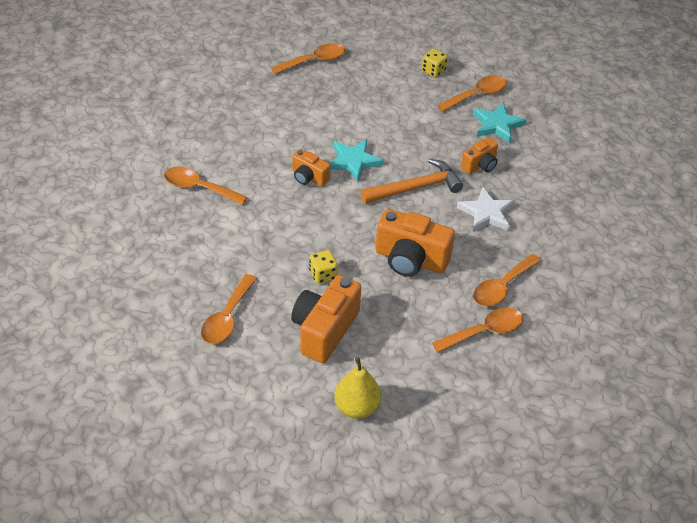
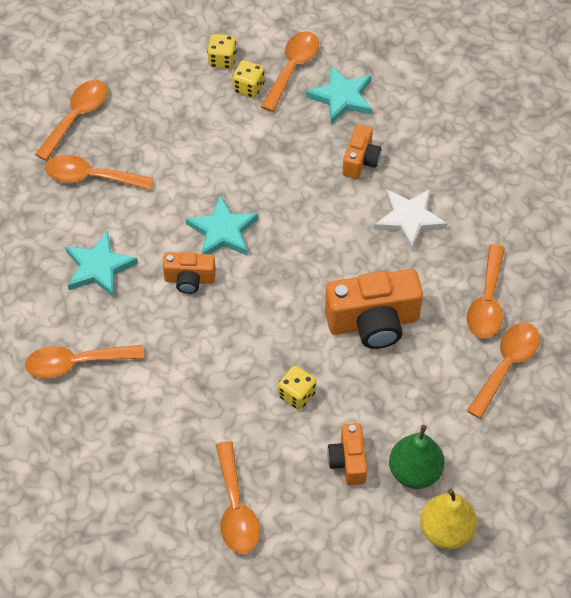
camera: 30 degrees left, 10 degrees up
(258, 144) = (99, 267): none -> turquoise star
(295, 95) = (91, 177): none -> orange spoon
(324, 330) = (348, 461): orange camera -> orange camera, size x0.56
(365, 360) = (415, 472): none -> green pear
(416, 187) = (314, 227): orange hammer -> none
(438, 93) = (248, 88): none -> yellow dice

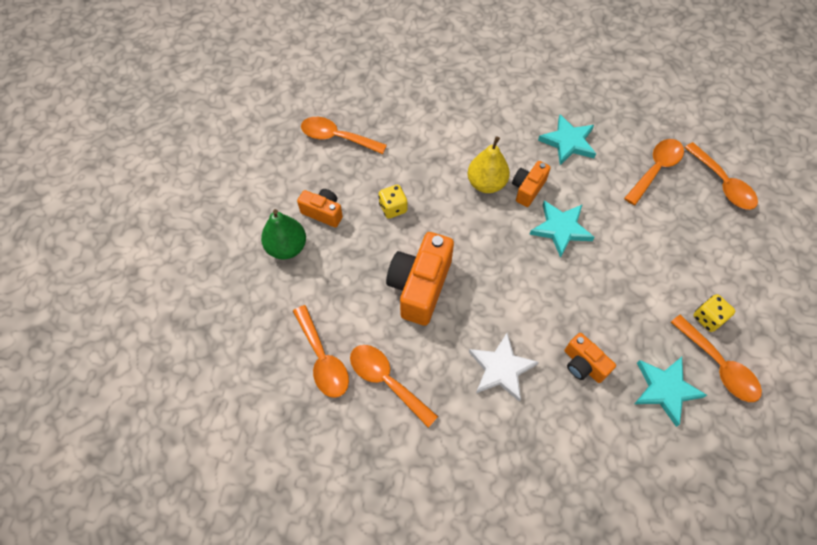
camera: 120 degrees right, 5 degrees up
(76, 363) = (496, 101): orange spoon -> none
(222, 60) = (750, 313): yellow dice -> none
(446, 530) = (233, 242): yellow pear -> yellow pear (486, 183)

